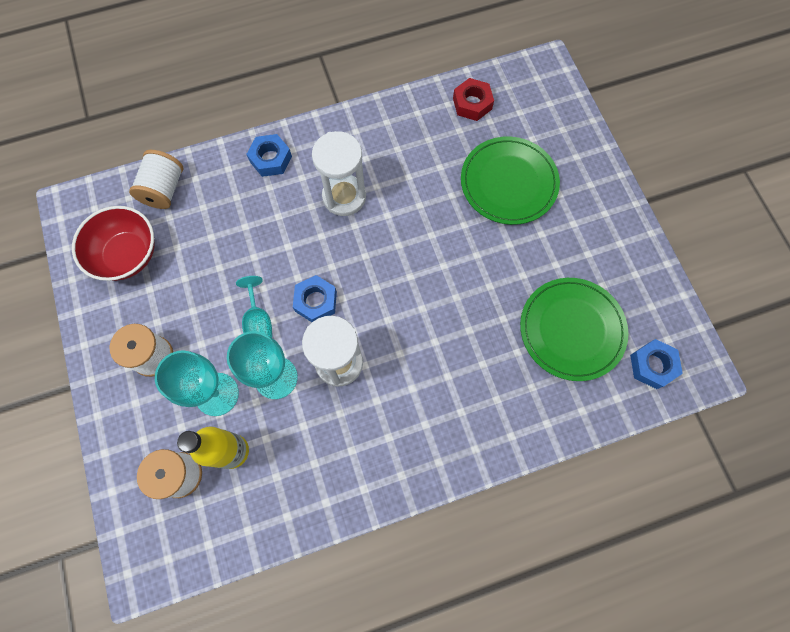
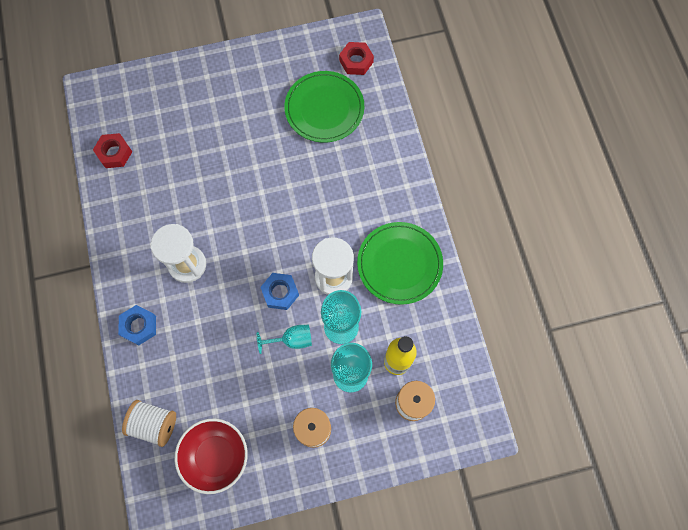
camera: 85 degrees left, 0 degrees up
(508, 183) = (195, 135): green plate -> green plate (399, 264)
(652, 365) = (356, 61): blue nut -> red nut

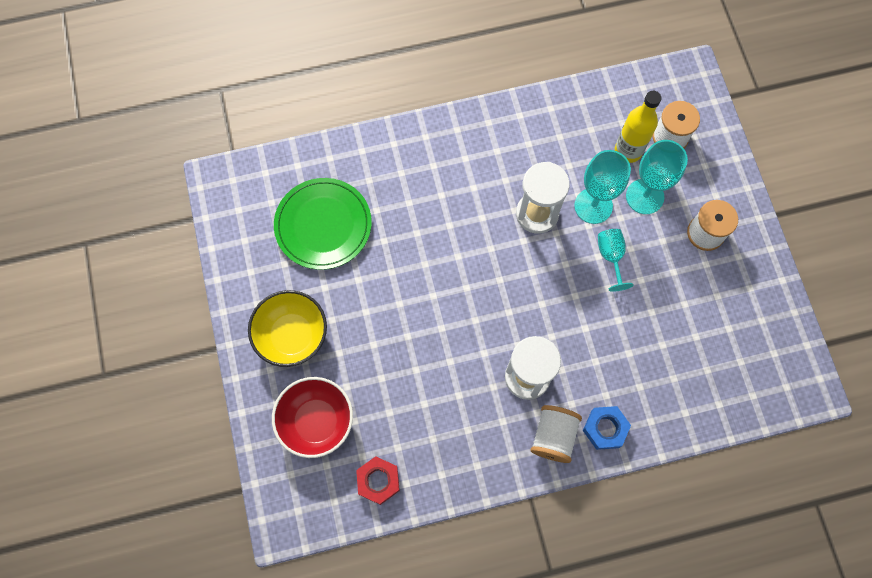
camera: 90 degrees left, 0 degrees up
(154, 424) = (716, 402): white spool -> white spool (553, 436)
(216, 456) = (743, 332): red bowl -> red bowl (316, 421)
(232, 90) = (292, 335): none -> yellow bowl
(280, 293) = (557, 270): blue nut -> none
(356, 61) = (259, 189): red nut -> none
(399, 264) = (519, 146): green plate -> none

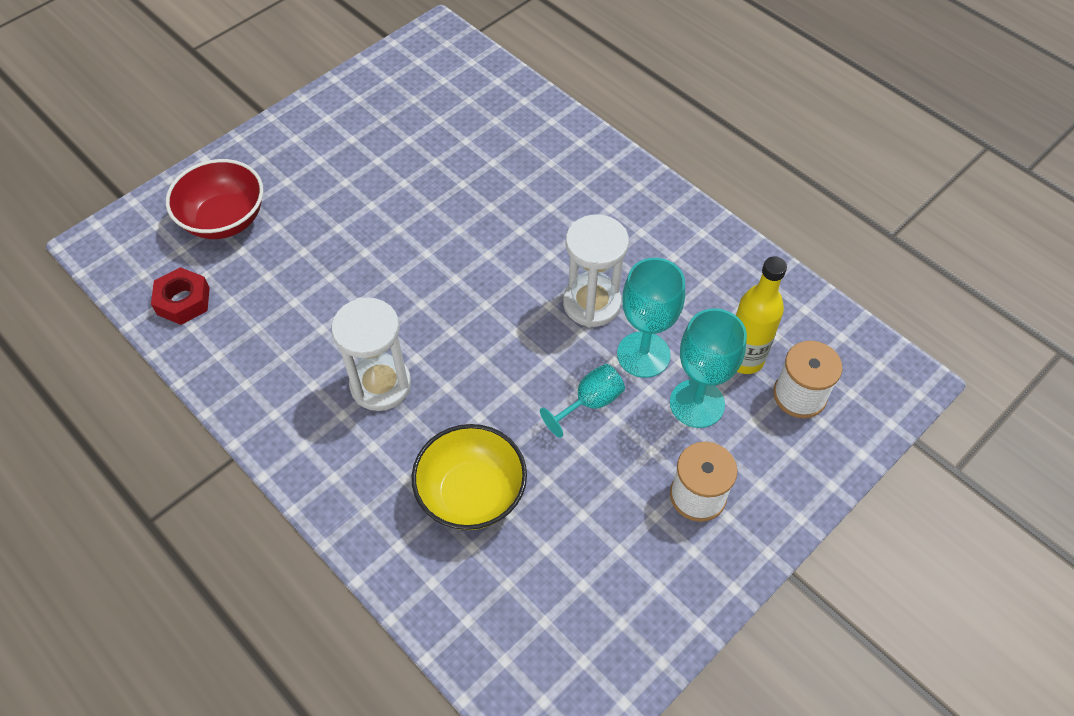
camera: 60 degrees right, 15 degrees down
(292, 335) = (309, 159): yellow bowl -> yellow bowl (471, 494)
(323, 225) = (445, 128): green plate -> none
(553, 436) = (320, 445): white spool -> none
(605, 429) = (360, 497): blue nut -> none

